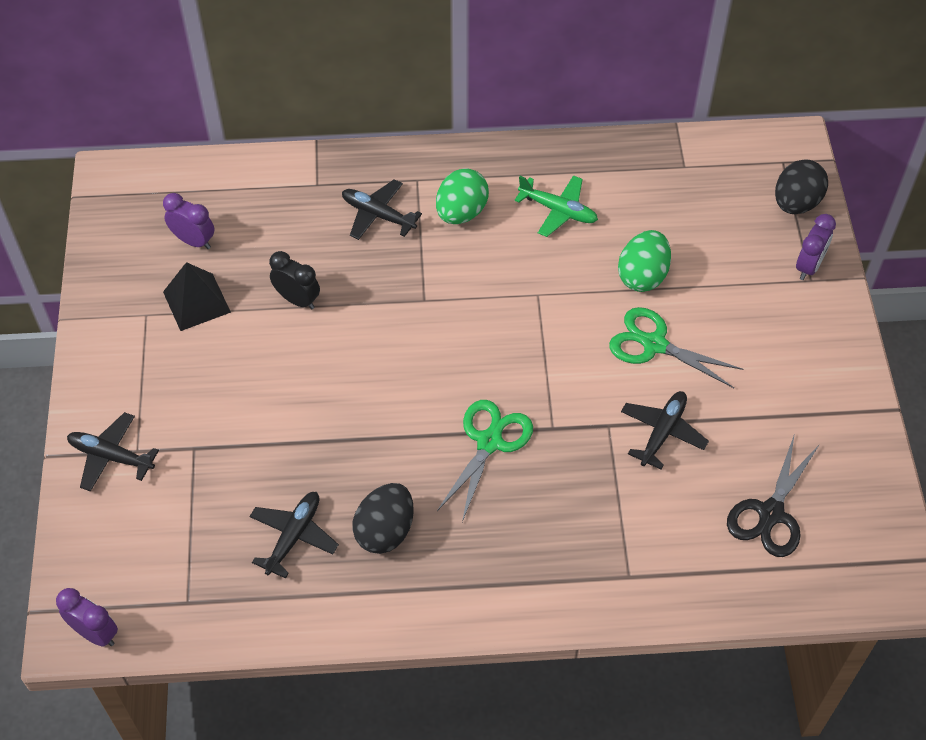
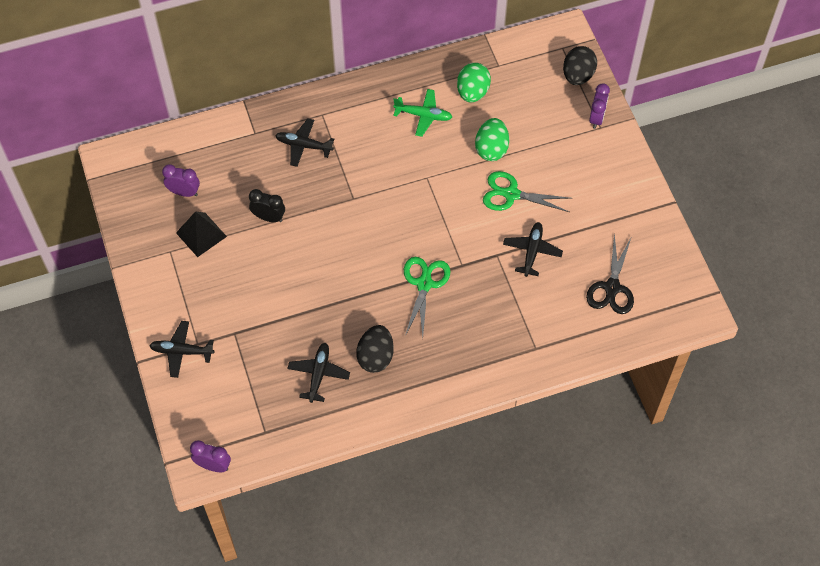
camera: 15 degrees left, 5 degrees up
(461, 212) = (359, 131): green egg -> green egg (472, 92)

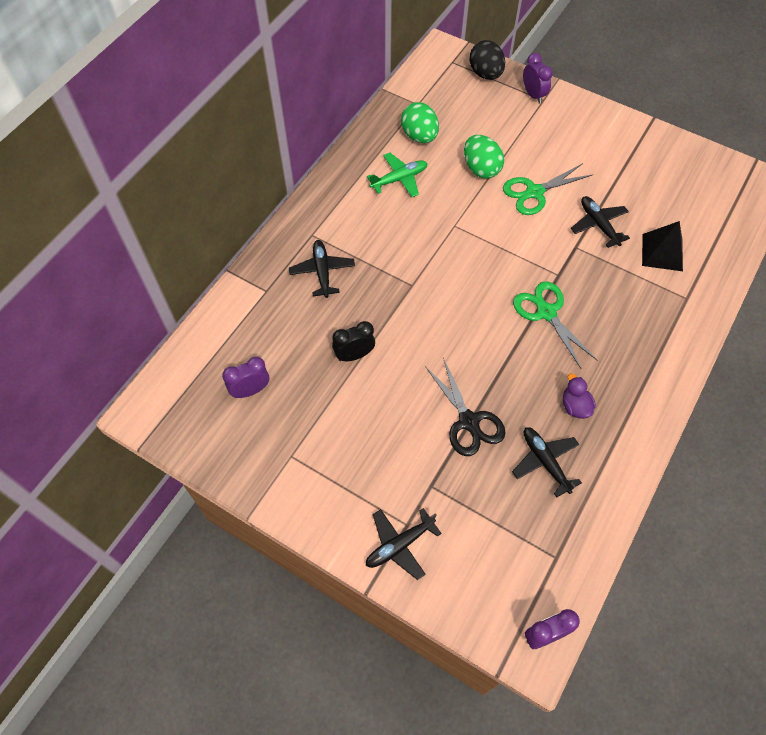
camera: 40 degrees left, 0 degrees up
(201, 234) = (306, 417): black pyramid -> black pyramid (662, 252)
(303, 146) = (322, 271): black plane -> black plane turned 105 degrees clockwise
(375, 357) = (575, 406): black egg -> purple duck
(612, 288) = (686, 209): black scissors -> black scissors (469, 422)

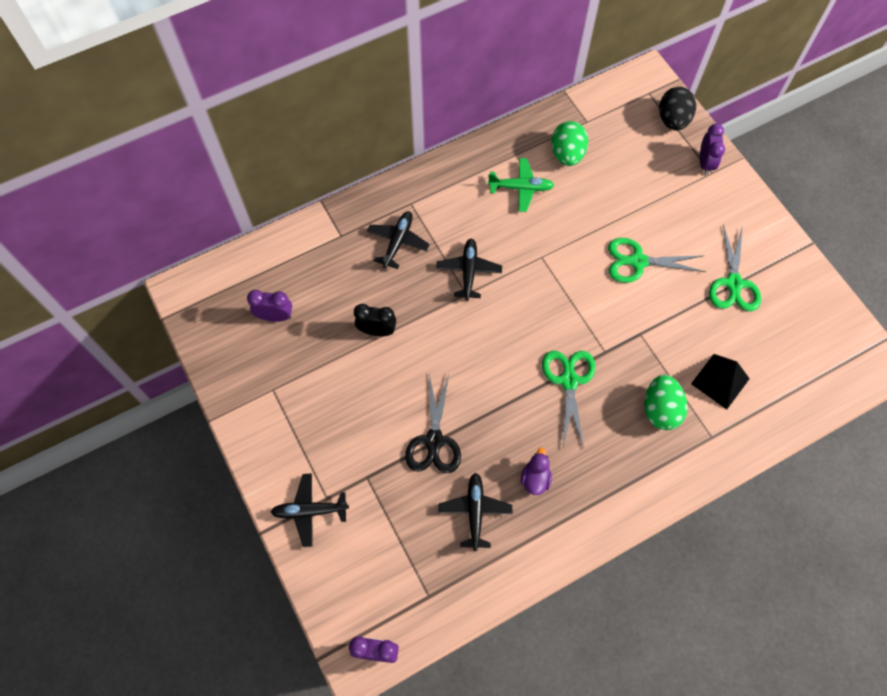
camera: 30 degrees right, 5 degrees up
(481, 169) = (603, 214): green egg -> green egg (660, 409)
(598, 224) = (677, 323): black plane -> black plane (469, 271)
(619, 174) = (733, 284): none -> green scissors

